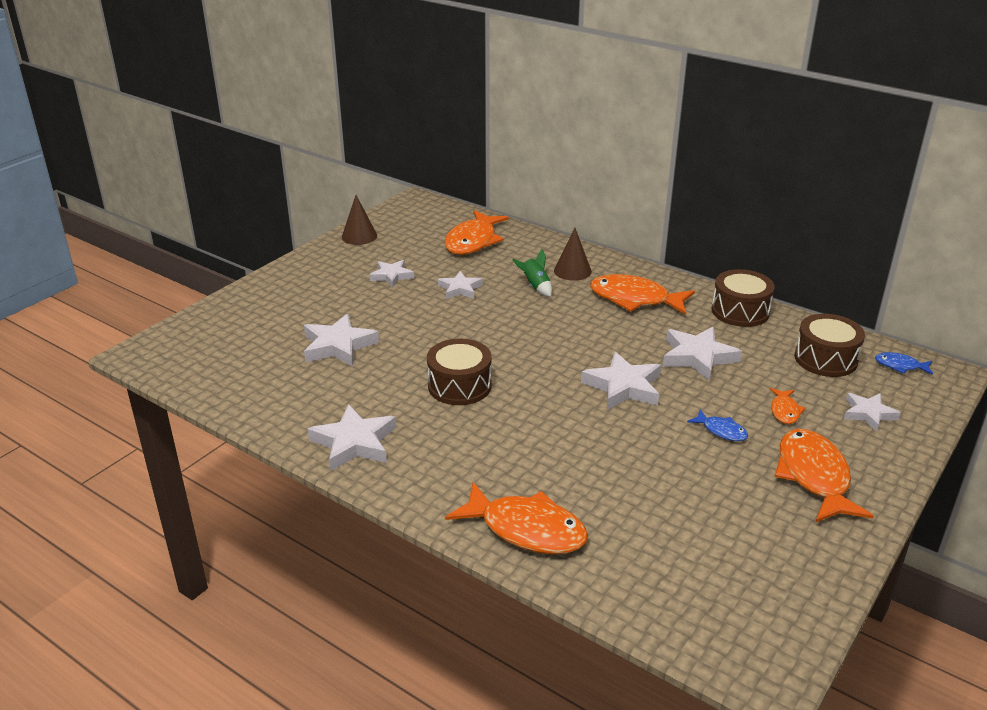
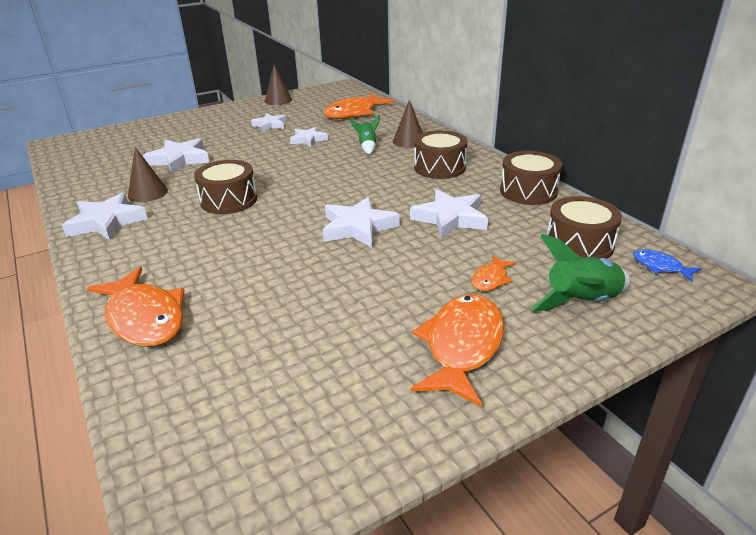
camera: 25 degrees right, 0 degrees up
(355, 397) = (148, 193): none -> brown cone
(634, 299) = (439, 167): orange fish -> brown drum
(721, 431) = (408, 281): blue fish -> none
(868, 414) = (582, 302): white star -> green rocket

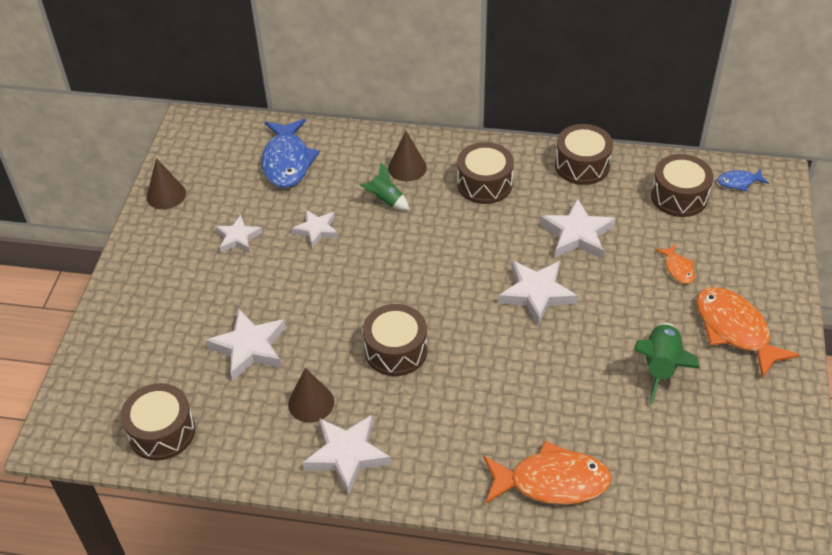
camera: 50 degrees left, 15 degrees up
(83, 164) = (162, 432): none -> brown drum
(354, 113) = (287, 161): orange fish -> blue fish
(582, 302) = (741, 246): green rocket -> green rocket (661, 367)

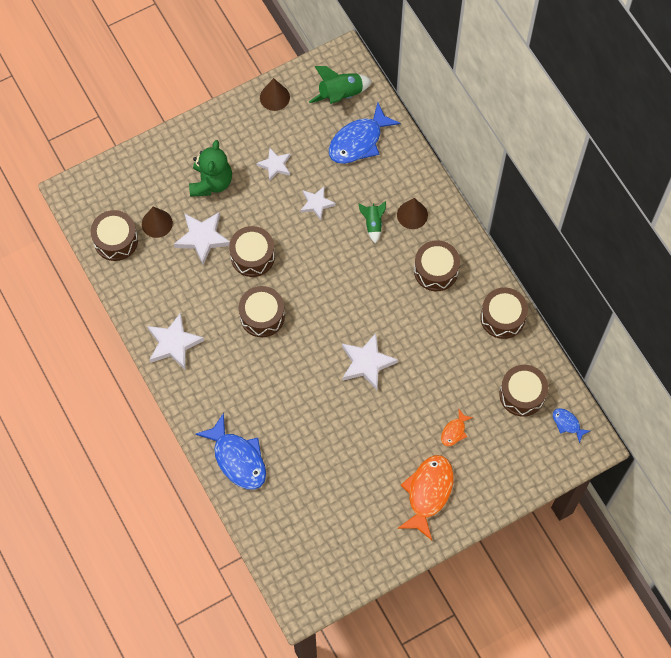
camera: 50 degrees right, 20 degrees up
(195, 301) = (211, 182): none -> green teddy bear
(311, 403) = (192, 299): brown cone -> brown cone (157, 223)
(318, 317) = (252, 256): none -> brown drum
(551, 482) = (237, 458): orange fish -> blue fish
(577, 234) = (436, 354): white star -> none
(661, 367) = (364, 467): green rocket -> green rocket (340, 95)

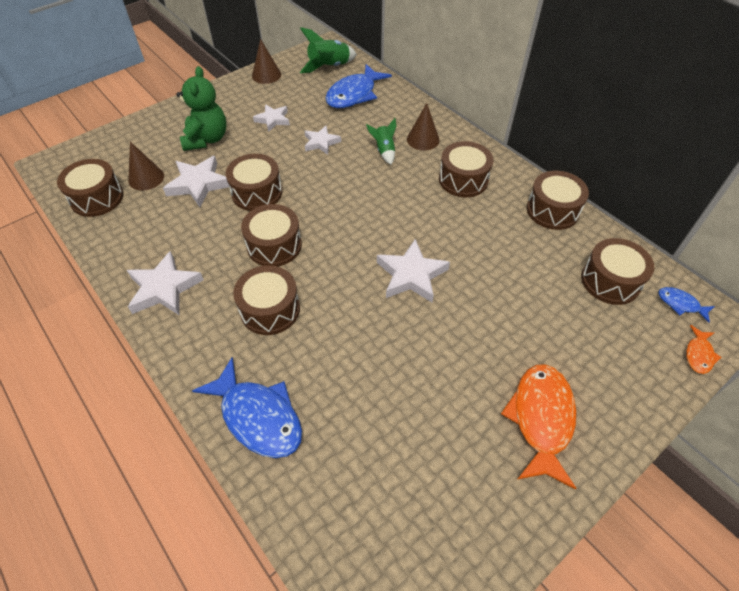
camera: 10 degrees left, 15 degrees down
(253, 376) = (270, 309): none -> brown drum
(454, 431) = (545, 334): orange fish -> orange fish (698, 354)

